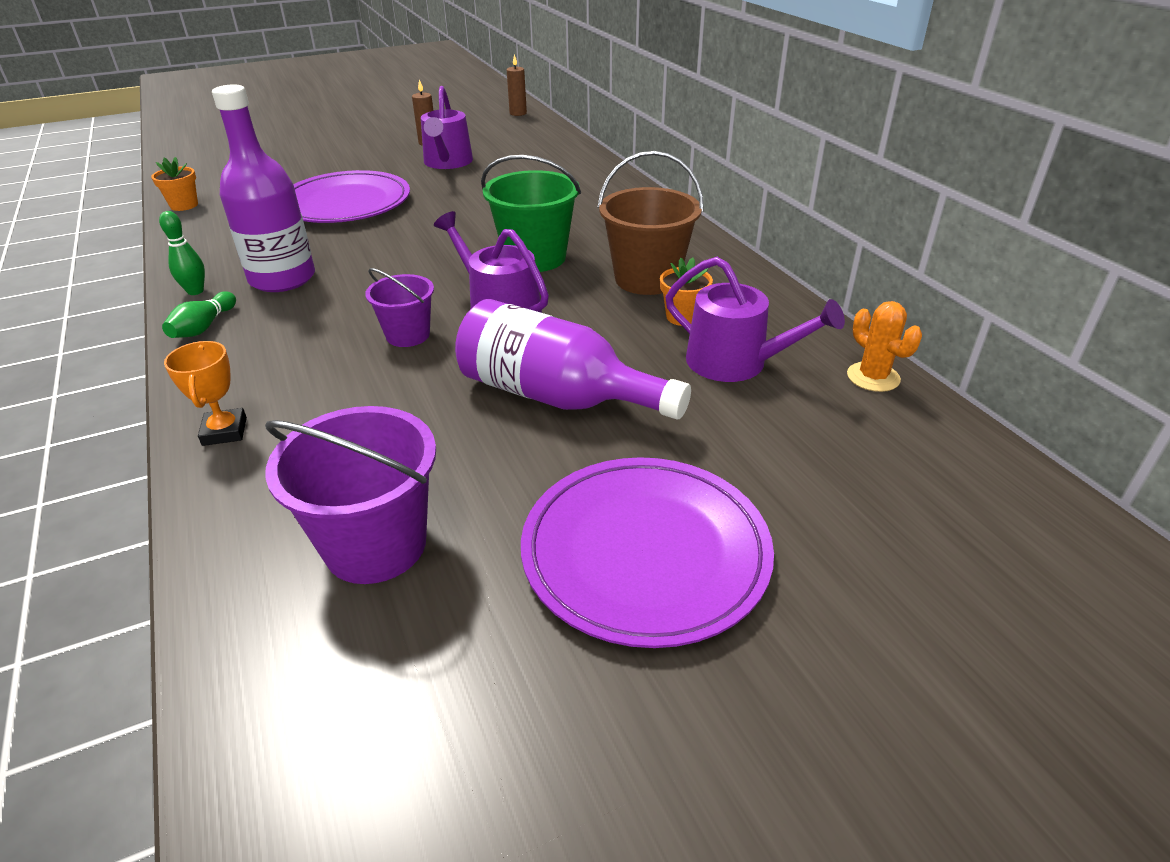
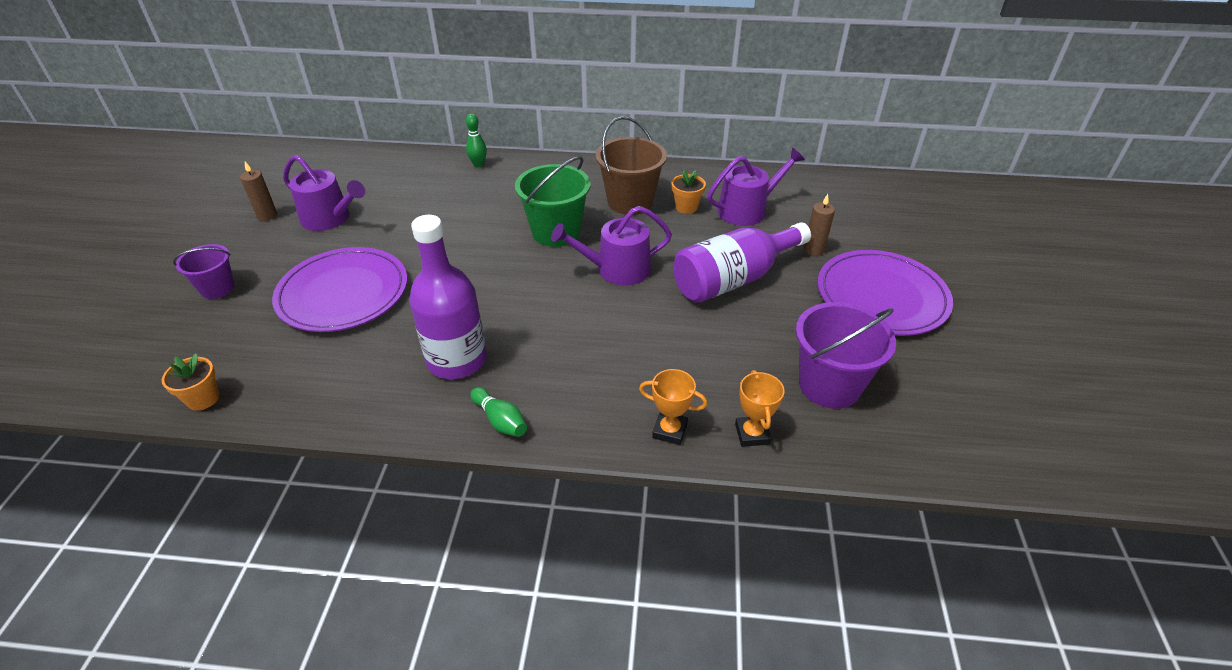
camera: 60 degrees left, 5 degrees up
(195, 291) = (425, 417): green bowling pin -> green bowling pin (478, 165)
(241, 497) = (752, 434): none -> orange trophy
(408, 335) = (612, 317): purple bucket -> purple bucket (217, 288)
(518, 113) = (272, 153): brown candle -> brown candle (814, 250)
(873, 377) = (790, 179): orange cactus -> none

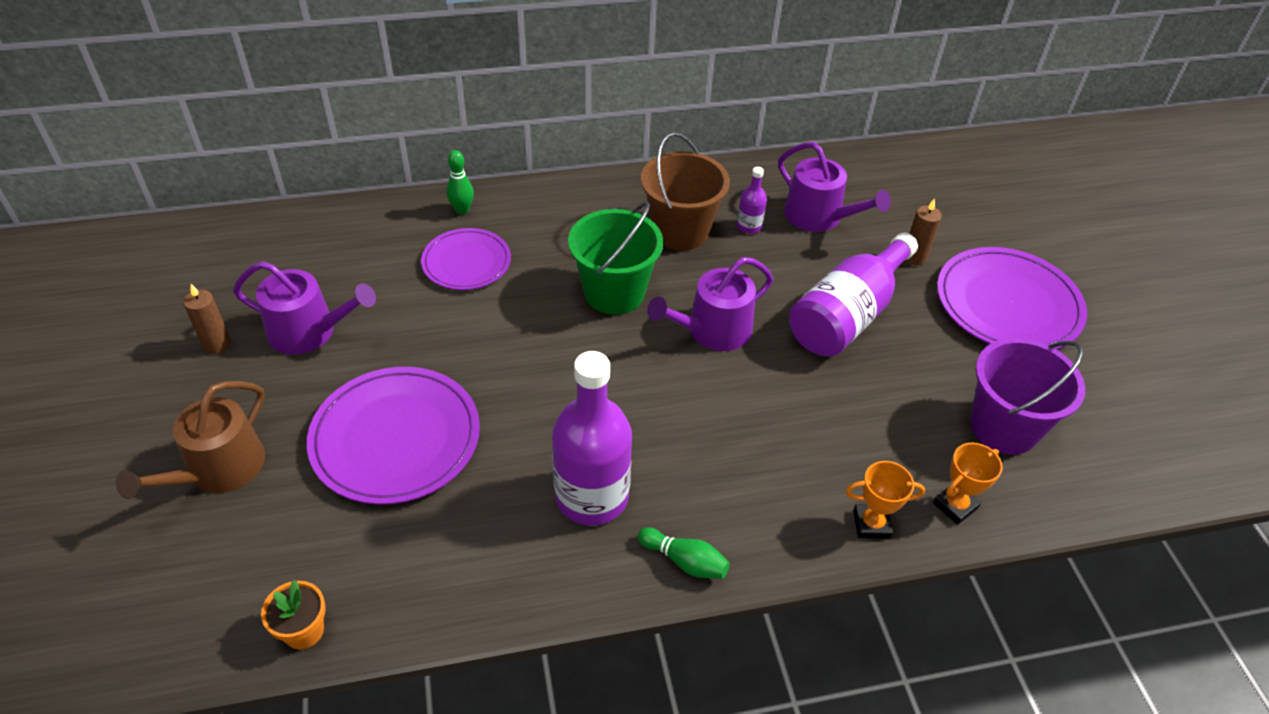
camera: 20 degrees left, 5 degrees up
(217, 288) = (218, 470): purple bucket -> brown watering can
(461, 196) = (466, 262): none -> purple plate
(686, 207) = (749, 226): orange flower pot -> purple bottle
(747, 210) = (819, 217): purple watering can -> purple watering can turned 90 degrees clockwise
(752, 434) = (955, 505): orange trophy -> orange trophy turned 75 degrees clockwise

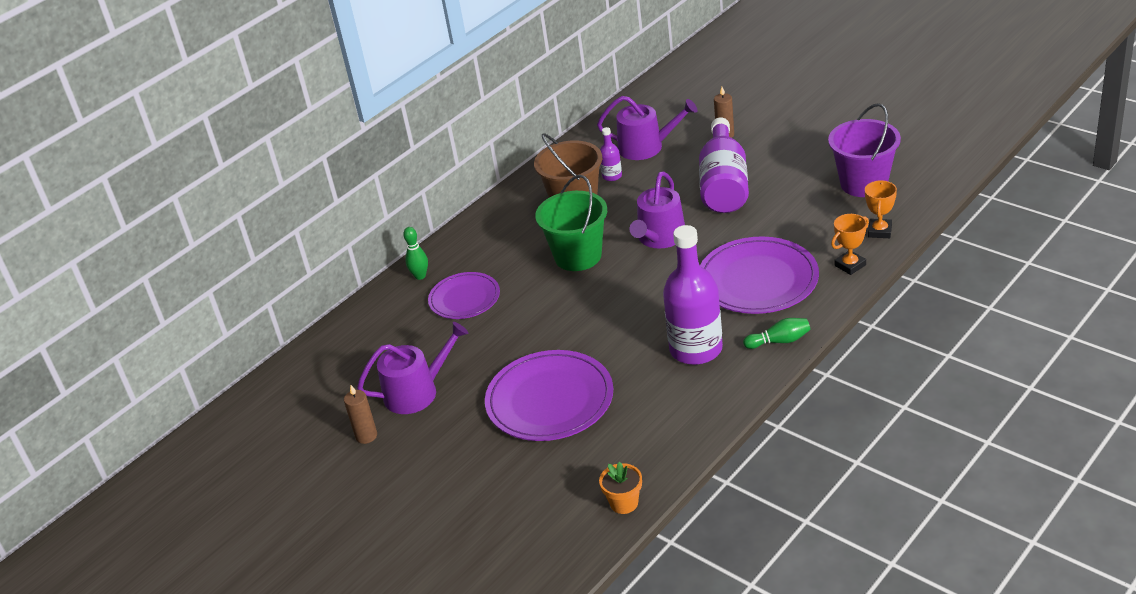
camera: 30 degrees left, 10 degrees down
(218, 470) = (466, 483): brown watering can -> none
(1008, 304) = (801, 127): purple plate -> purple plate (758, 280)

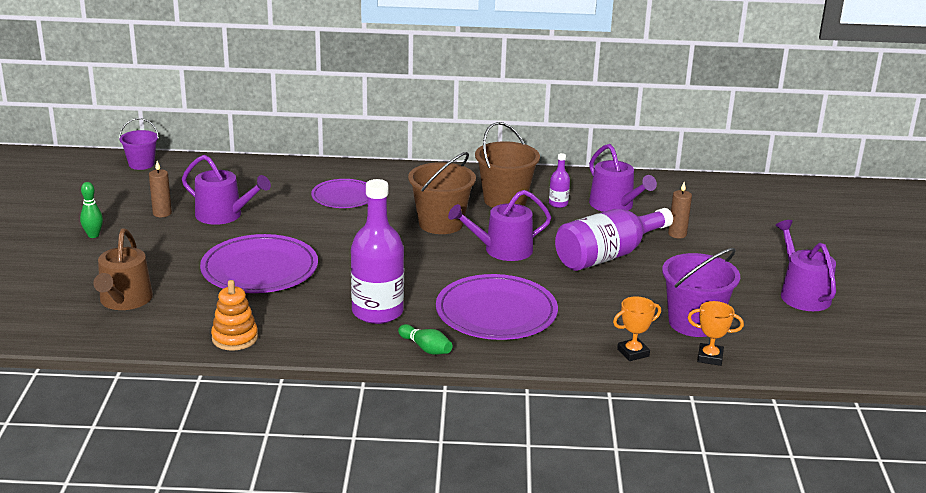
camera: 45 degrees right, 10 degrees down
(236, 420) = (141, 164): none -> purple bucket
(420, 276) = (352, 172): green bowling pin -> green bowling pin (93, 235)
(522, 515) = (124, 300): none -> brown watering can
(578, 256) = (441, 223): green bucket -> brown bucket
(624, 503) = (168, 339): orange flower pot -> none
(661, 456) = (235, 338): none -> orange stacking toy
(850, 265) = (566, 352): orange trophy -> orange trophy (710, 357)
(868, 115) = (802, 294): none -> purple watering can

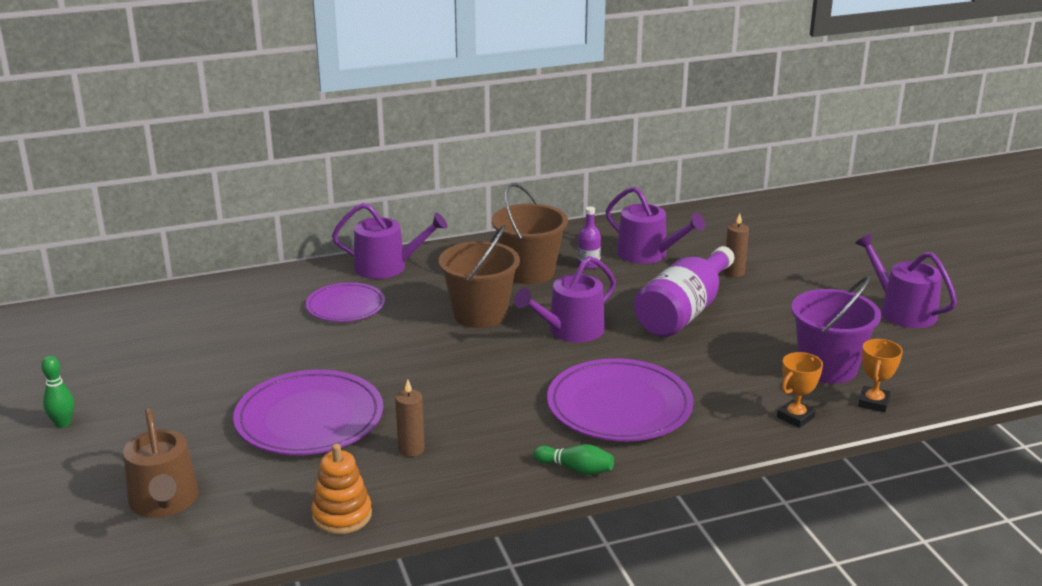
camera: 20 degrees left, 0 degrees up
(141, 164) = (64, 317): purple bucket -> none
(162, 213) = (135, 374): brown candle -> brown candle (411, 449)
(224, 215) = (216, 360): purple watering can -> purple watering can (387, 267)
(377, 312) = (488, 438): purple bottle -> none
(710, 357) = (873, 403): orange trophy -> orange trophy turned 60 degrees counterclockwise

